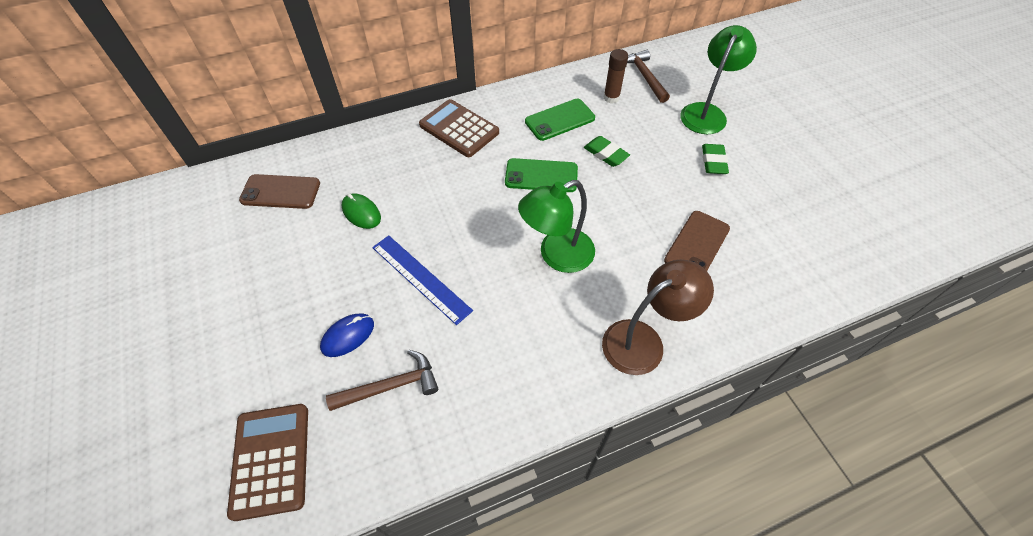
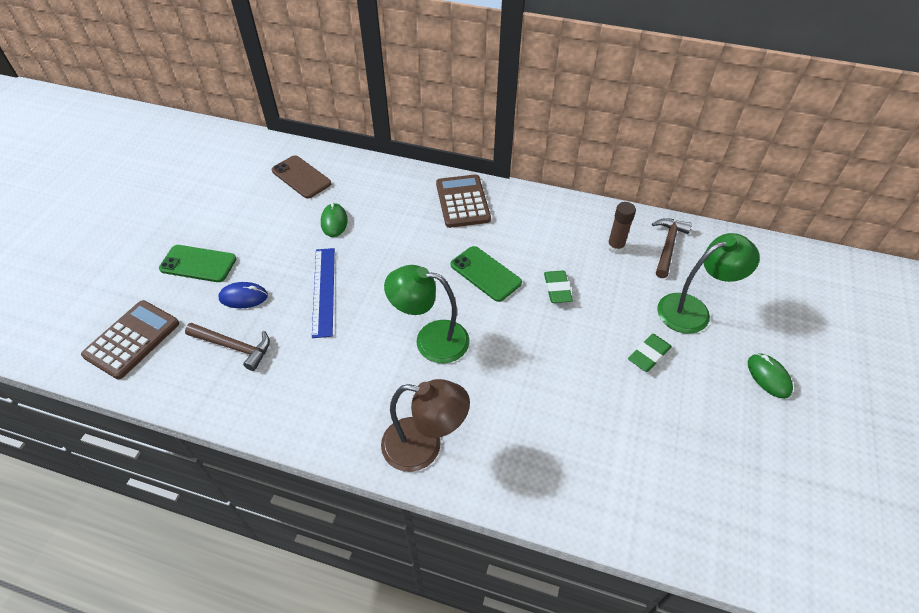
camera: 40 degrees right, 5 degrees down
(560, 120) = (549, 240): green phone -> green phone (198, 264)
(697, 244) = (551, 409): brown phone -> none
(792, 129) = (768, 377): none -> green mouse

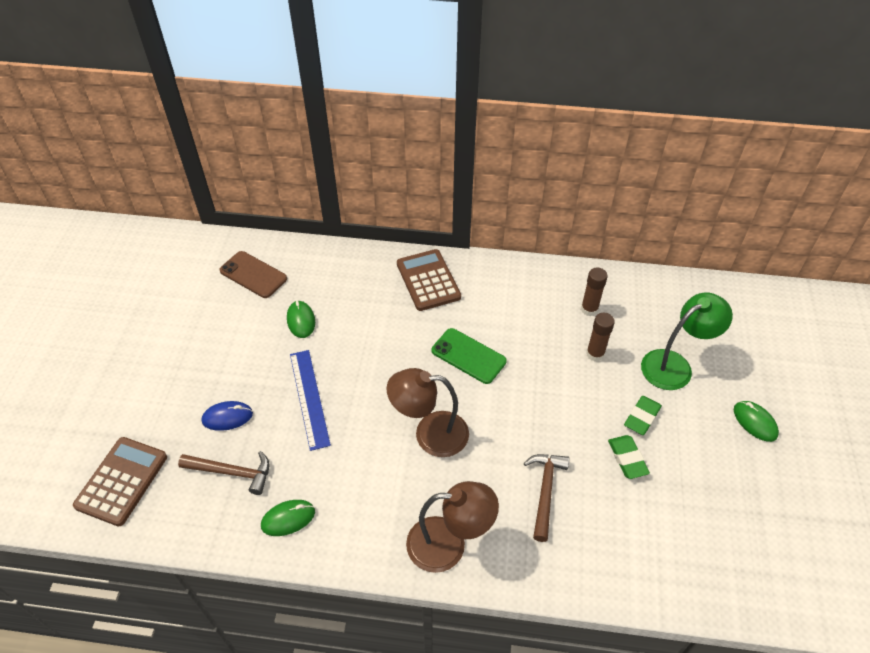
camera: 10 degrees left, 0 degrees up
(198, 264) = (169, 387): green phone -> none
(274, 397) = (288, 519): none -> green mouse
(431, 339) = (430, 434): green lamp -> brown lamp
(557, 289) = (542, 362): green eraser -> green eraser (627, 458)
(612, 289) = (595, 354): none -> brown glue stick
(667, 246) = (639, 302): brown hammer -> brown hammer (545, 492)

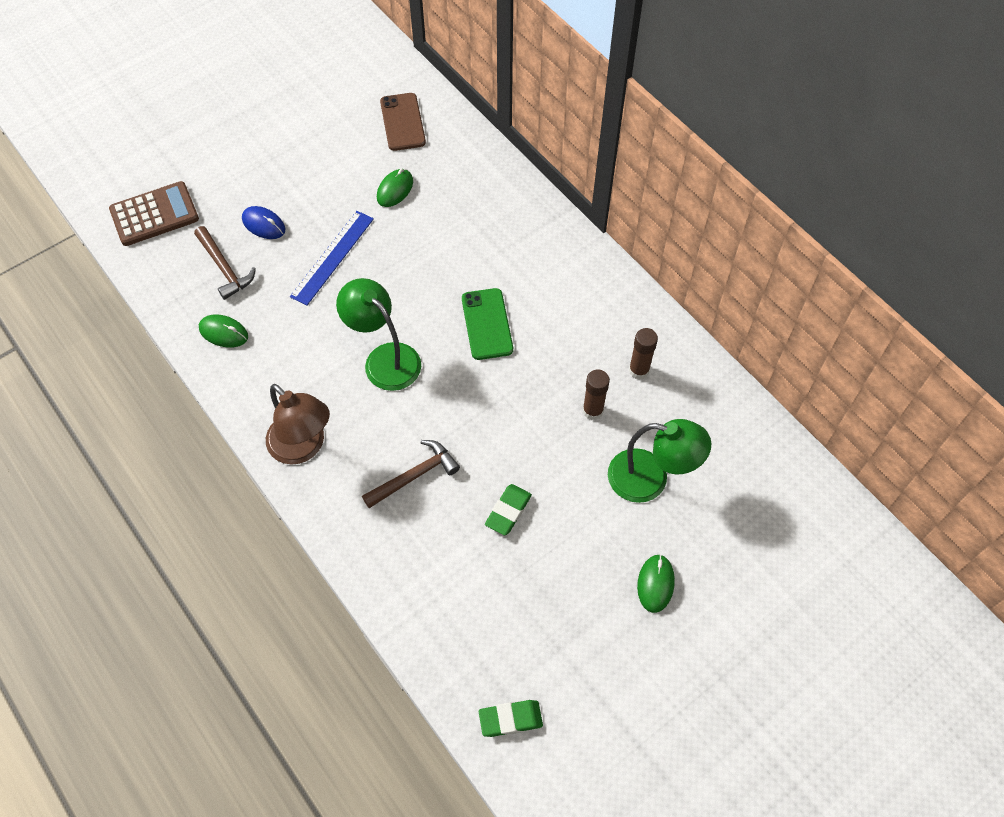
camera: 45 degrees right, 10 degrees up
(428, 280) = (532, 234): brown calculator -> none
(430, 434) = (384, 358): brown lamp -> green lamp
(642, 417) = (563, 493): green eraser -> green eraser (510, 719)

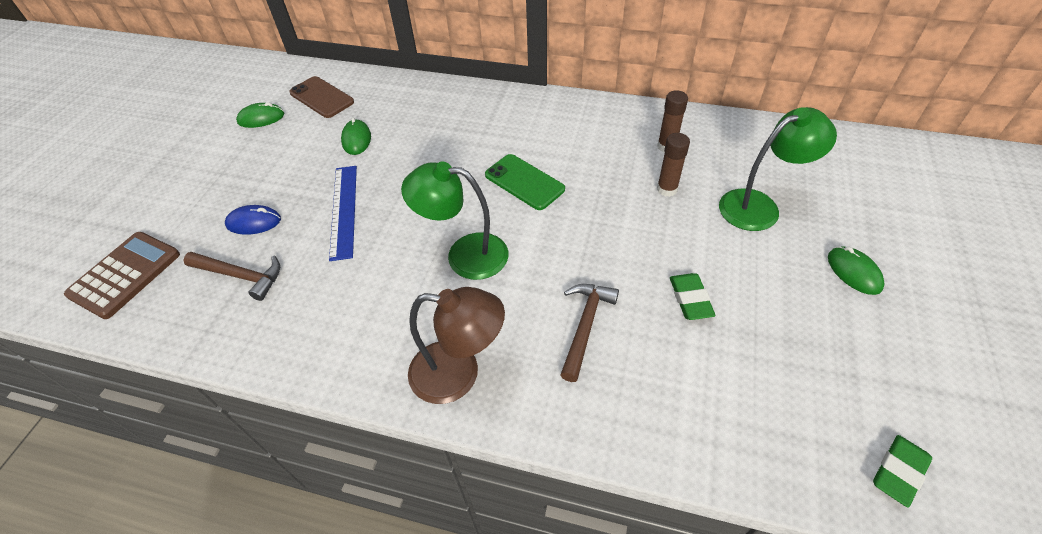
camera: 35 degrees left, 10 degrees down
(223, 332) = (285, 328): green mouse -> green mouse (261, 118)

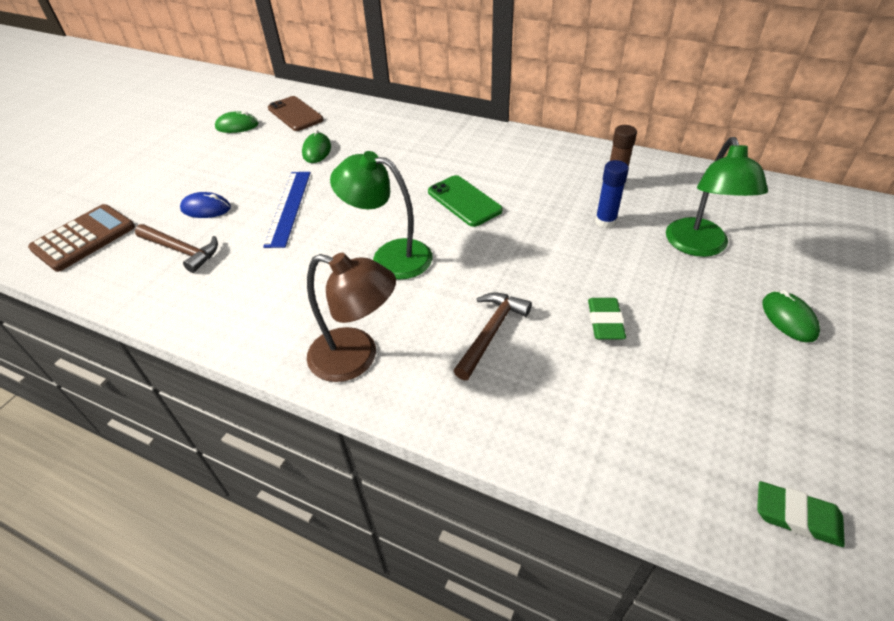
camera: 10 degrees right, 5 degrees down
(667, 189) = (605, 221): brown glue stick -> blue glue stick
(759, 206) = (699, 246): green lamp -> green lamp turned 105 degrees clockwise
(899, 472) = (797, 516): green eraser -> green eraser turned 60 degrees clockwise

